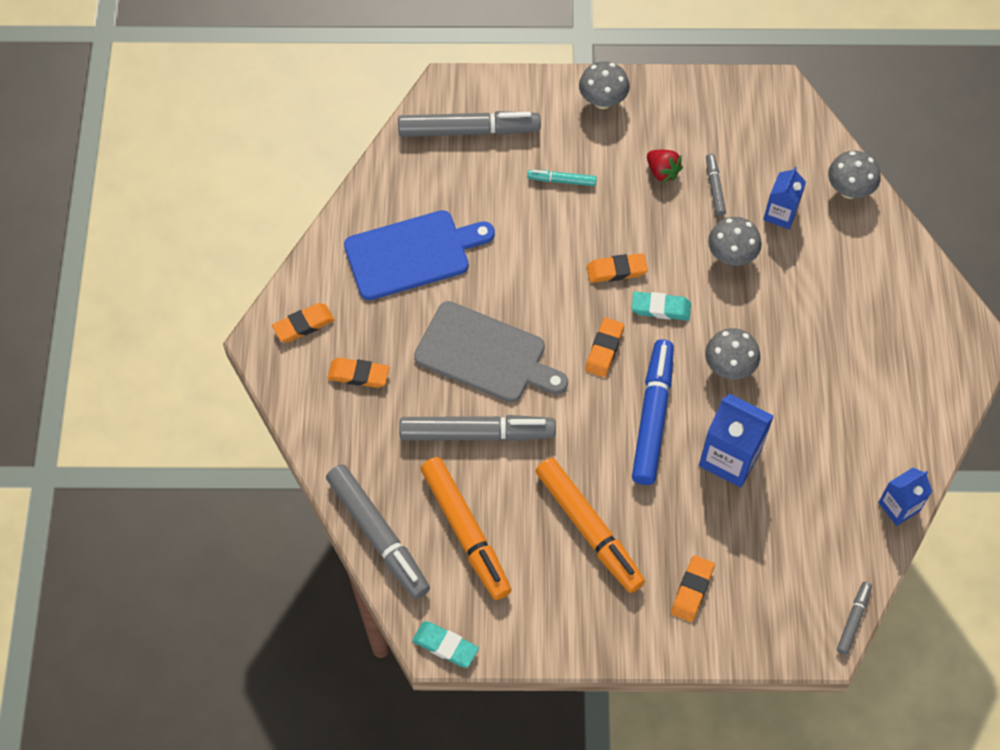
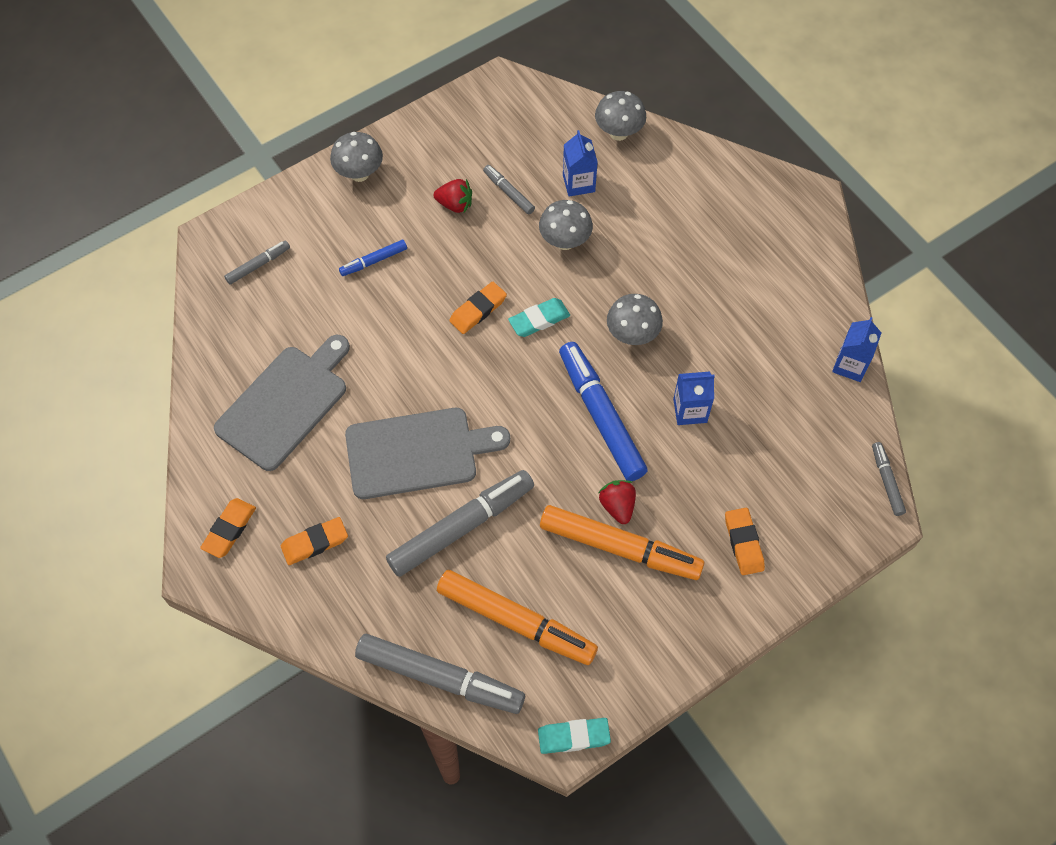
camera: 35 degrees left, 0 degrees up
(412, 254) = (286, 403): blue cutting board -> grey cutting board
(469, 131) = (258, 265): grey marker -> grey marker, size x0.48
(562, 180) = (373, 261): turquoise marker -> blue marker
(604, 349) = (518, 384): orange eraser -> none
(611, 496) = (617, 506): none -> red strawberry
(730, 458) = (690, 410): blue carton -> blue carton, size x0.63

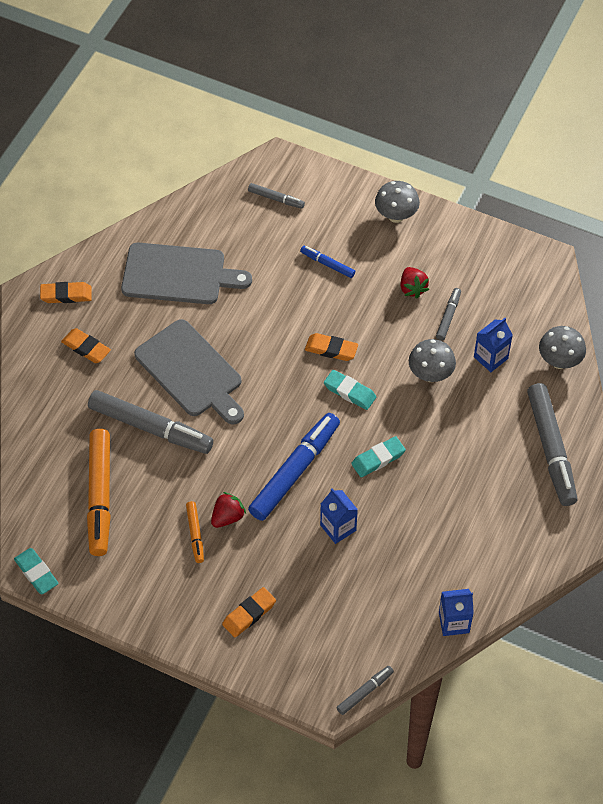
camera: 60 degrees right, 5 degrees down
(440, 678) = (33, 471): grey marker -> grey marker (551, 449)
(620, 548) = (195, 534): orange marker -> orange marker, size x0.48
(632, 335) = (378, 459): grey mushroom -> turquoise eraser

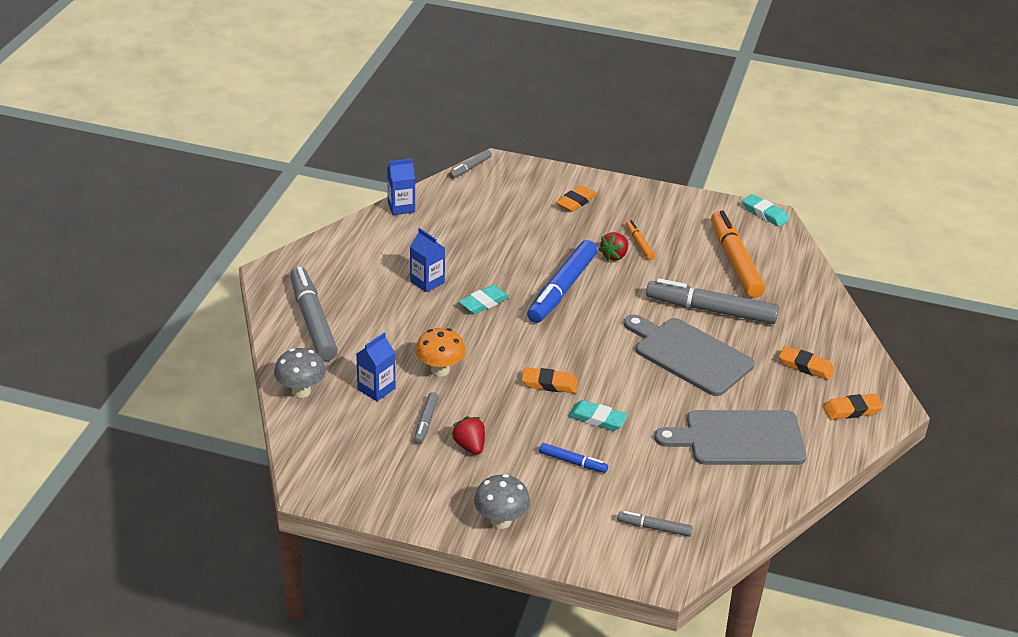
camera: 170 degrees right, 20 degrees down
(338, 528) = (512, 255): blue carton -> blue carton (427, 282)
(349, 392) = (522, 350): turquoise eraser -> turquoise eraser (597, 419)
(430, 375) = (440, 370): grey mushroom -> orange mushroom

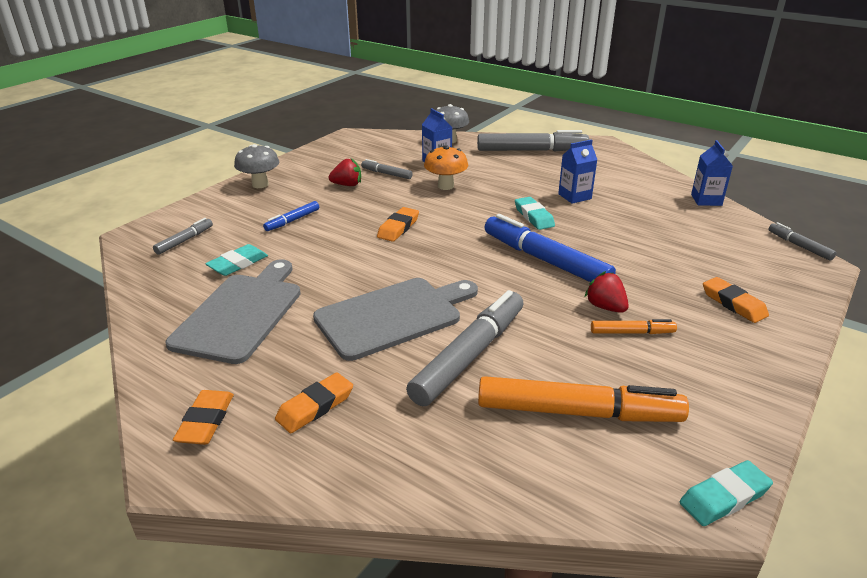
camera: 110 degrees right, 5 degrees down
(597, 419) = (335, 241): turquoise eraser -> turquoise eraser (238, 264)

